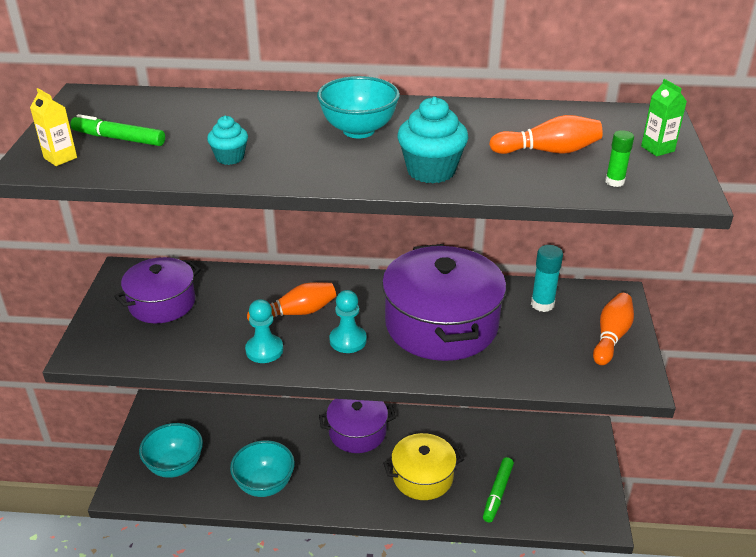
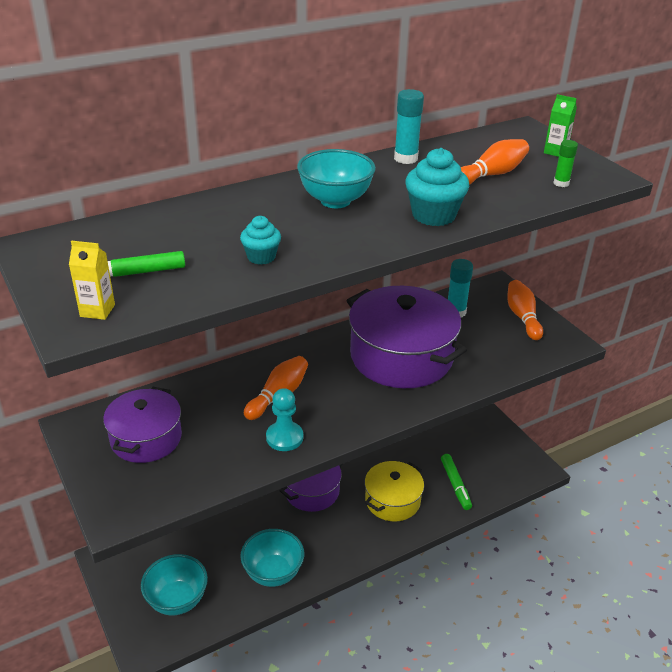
camera: 35 degrees left, 0 degrees up
(348, 340) = (344, 399): turquoise pawn -> none
(481, 111) = (405, 158): none -> turquoise glue stick

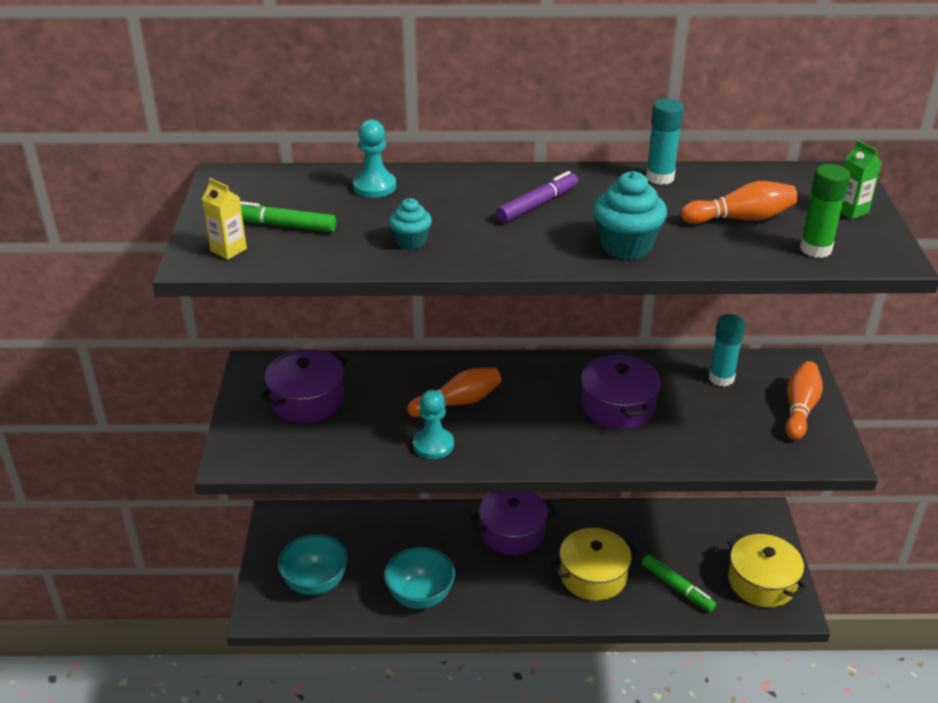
camera: 30 degrees right, 0 degrees up
(184, 219) = (374, 186): none -> turquoise pawn
(335, 201) = (537, 205): turquoise bowl -> purple marker
(401, 356) = (618, 406): purple pot -> purple pot, size x0.60
(455, 485) = (677, 587): green marker -> green marker turned 60 degrees counterclockwise
(506, 458) = (762, 582): none -> yellow pot
(561, 183) = (815, 249): green glue stick -> green glue stick, size x1.61

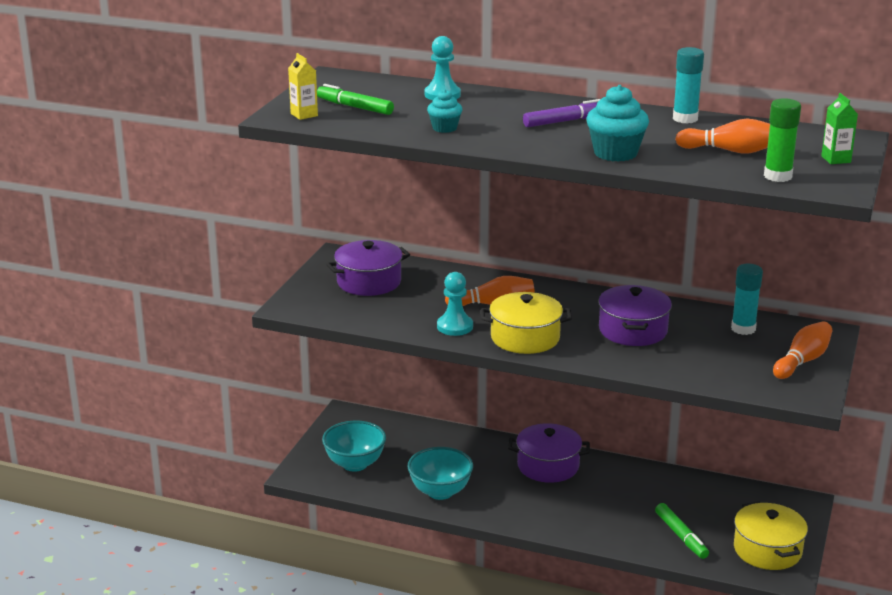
camera: 20 degrees right, 10 degrees down
(593, 575) = (605, 511): yellow pot -> yellow pot (525, 338)

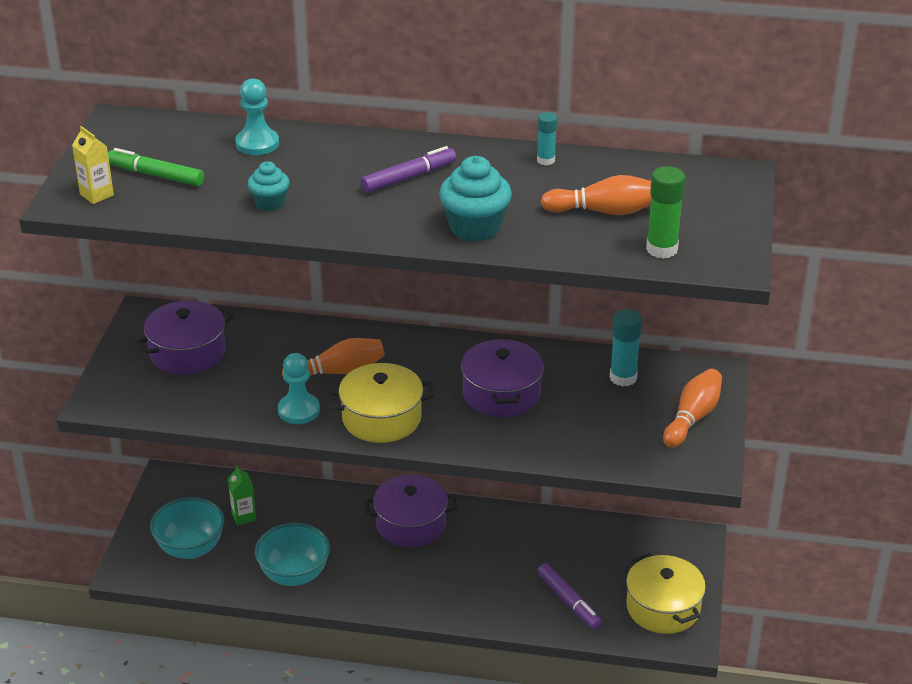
camera: 10 degrees left, 10 degrees up
(681, 536) = (568, 601): green marker -> purple marker
(685, 119) = (546, 160): turquoise glue stick -> turquoise glue stick, size x0.62
(836, 159) = (722, 214): green carton -> green carton (244, 516)

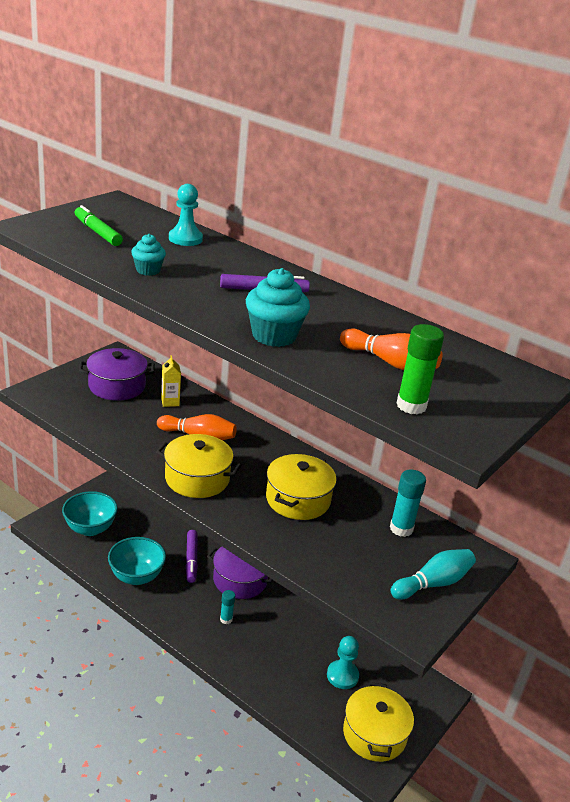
camera: 25 degrees right, 5 degrees down
(96, 195) = (46, 229): yellow carton -> yellow carton (170, 402)
(244, 516) = (139, 524): green carton -> none
(298, 410) = (148, 449): turquoise pawn -> turquoise pawn (342, 675)
(501, 393) = (298, 499): purple pot -> yellow pot
(546, 160) = (380, 316): turquoise glue stick -> turquoise glue stick (226, 619)
(568, 601) = (306, 691): purple marker -> purple marker (191, 559)
(692, 418) = (433, 583): orange bowling pin -> turquoise bowling pin

